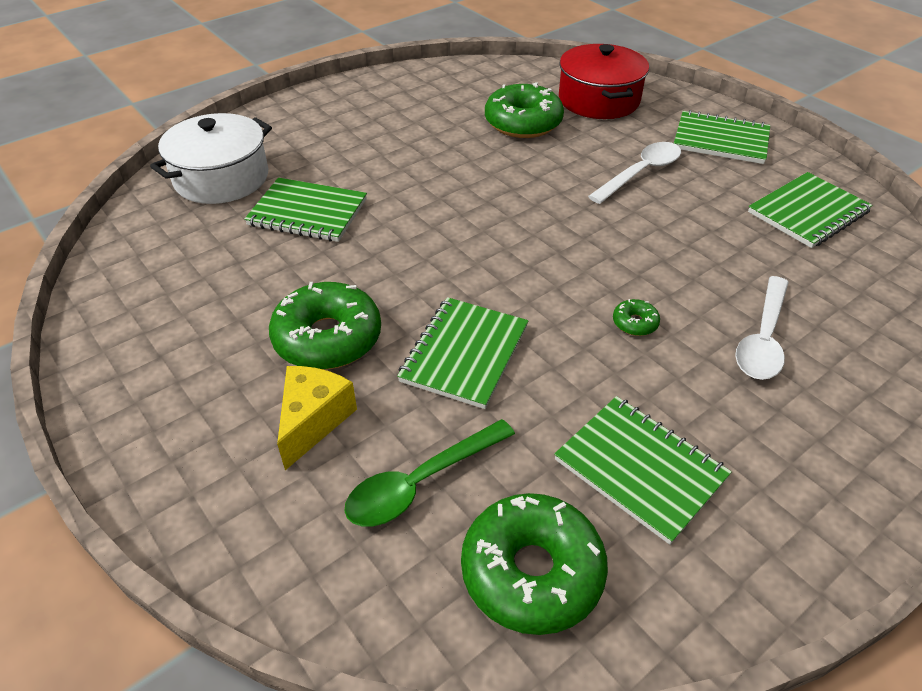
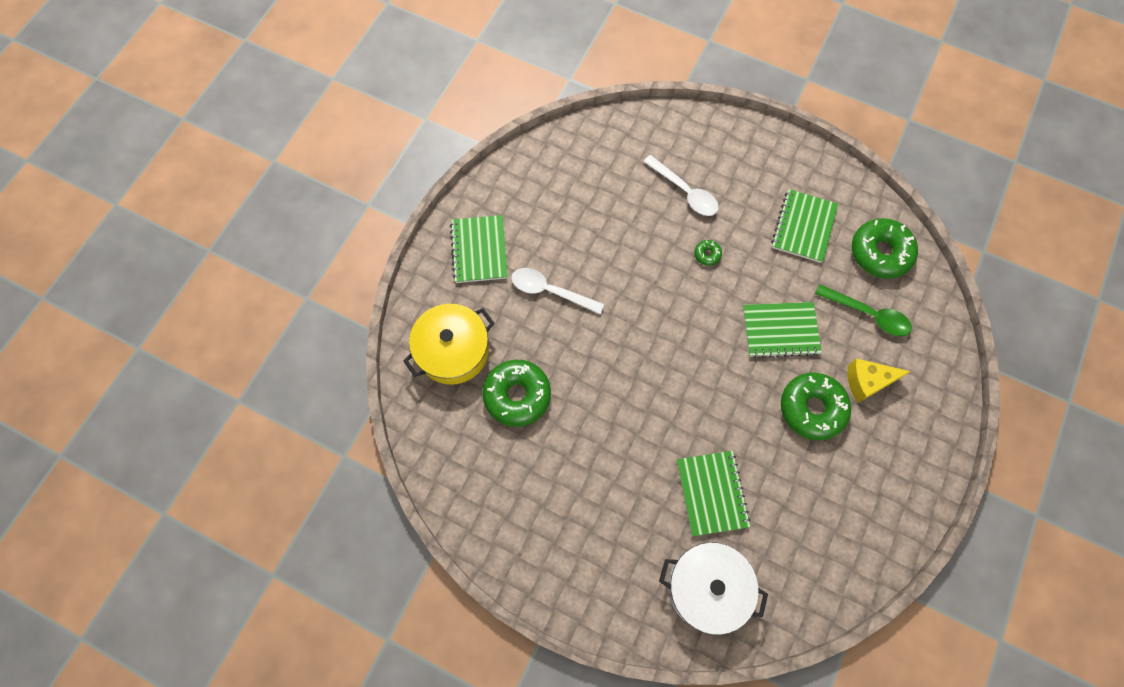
camera: 115 degrees left, 25 degrees up
(599, 100) = (453, 351): red pot -> yellow pot
(762, 339) = (685, 192): white spoon -> white spoon turned 45 degrees clockwise
(808, 212) = (549, 185): green notebook -> none

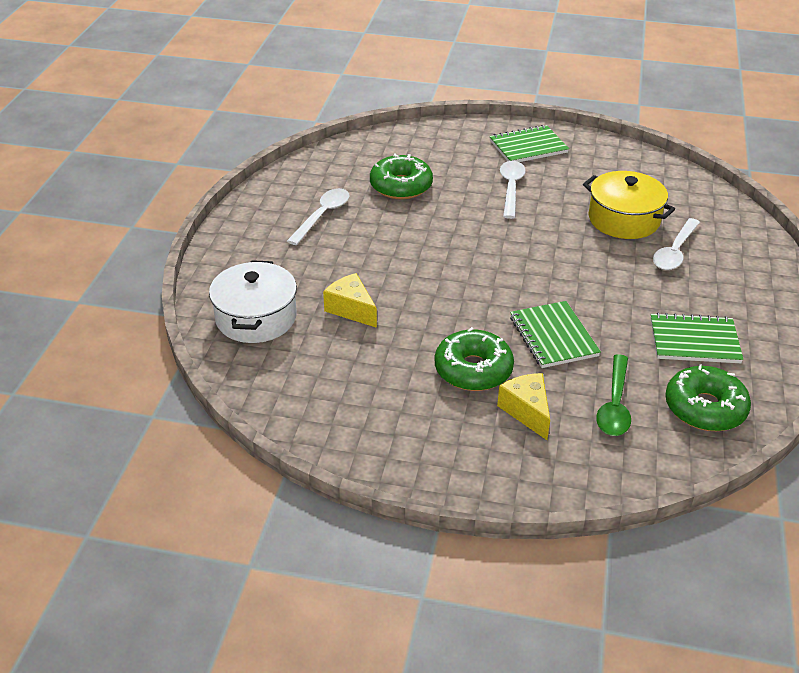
camera: 75 degrees right, 30 degrees down
(453, 351) = (426, 149): yellow pot -> yellow pot (624, 219)
(550, 488) = (323, 215): none -> white spoon
(707, 254) = (611, 275): green donut -> none
(711, 493) = (351, 309): green notebook -> yellow cheese

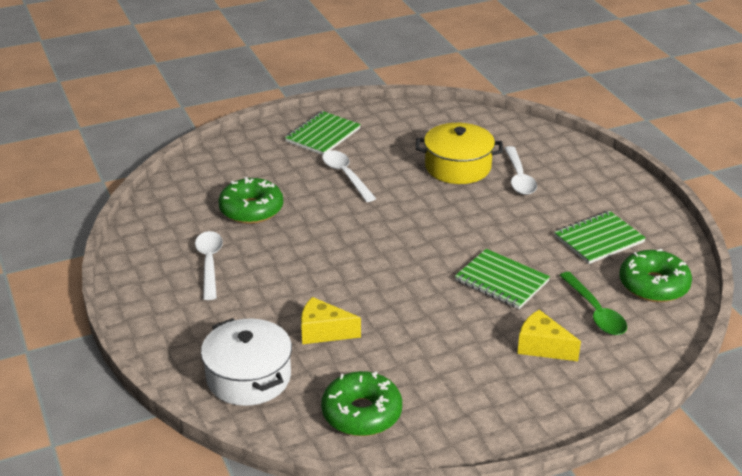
camera: 35 degrees left, 5 degrees down
(473, 370) = (471, 335): green donut -> green donut (361, 413)

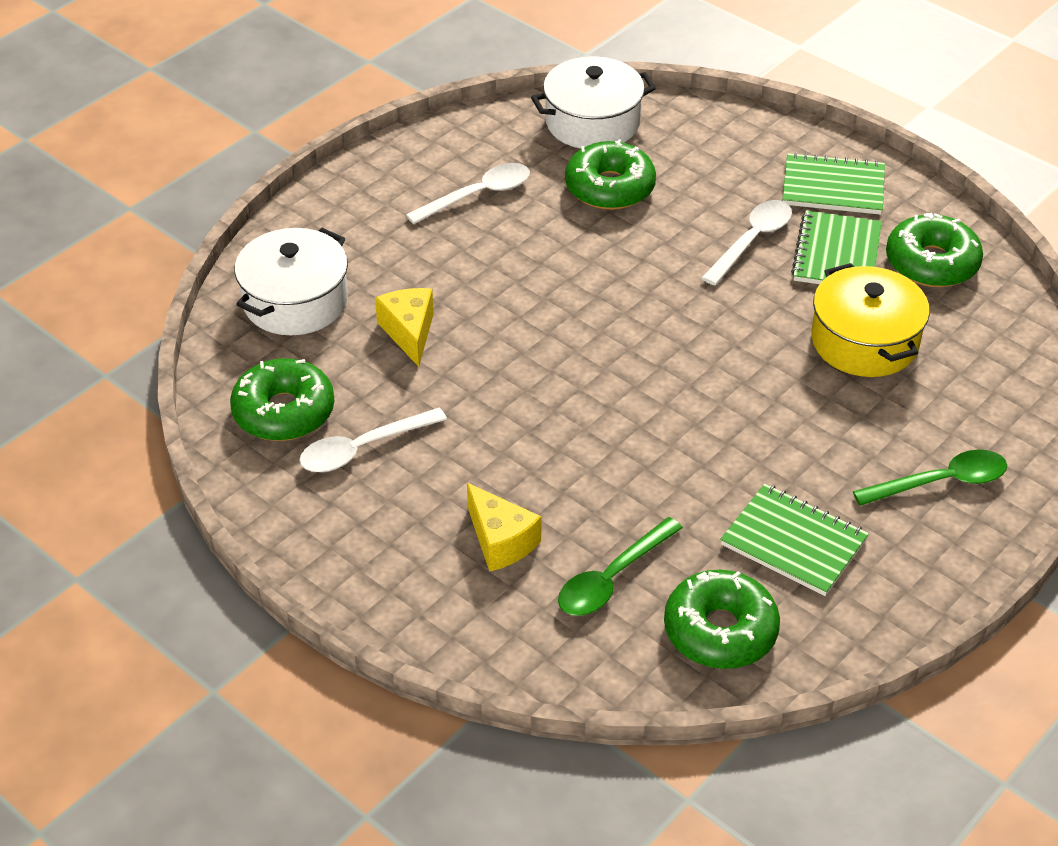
camera: 65 degrees right, 10 degrees up
(181, 197) = (592, 122): none -> white pot
(411, 127) = (931, 263): none -> green donut
(501, 281) = (618, 463): green notebook -> green notebook (837, 254)
(519, 178) = (889, 413): white spoon -> white spoon (362, 449)
(542, 347) = (500, 541): yellow cheese -> yellow cheese turned 135 degrees clockwise
(579, 179) = (941, 482): none -> green spoon

